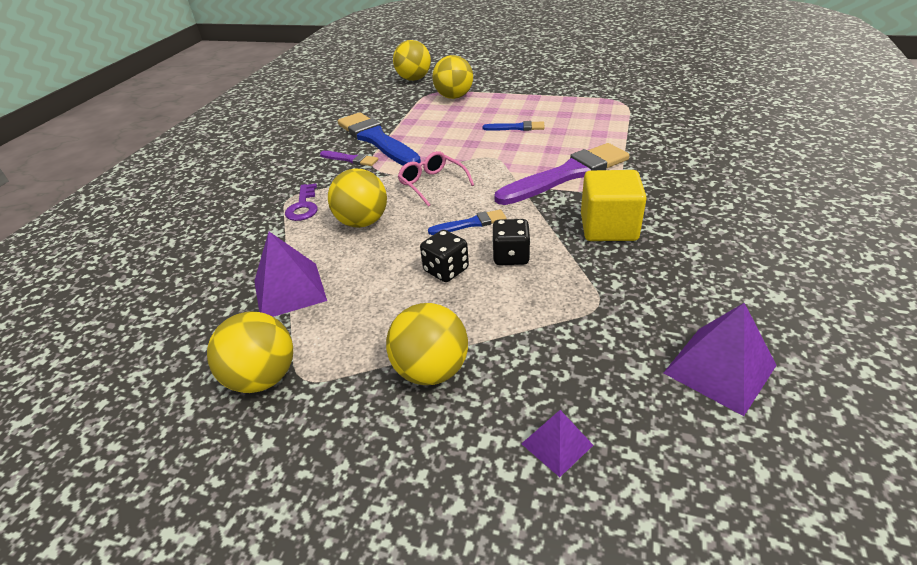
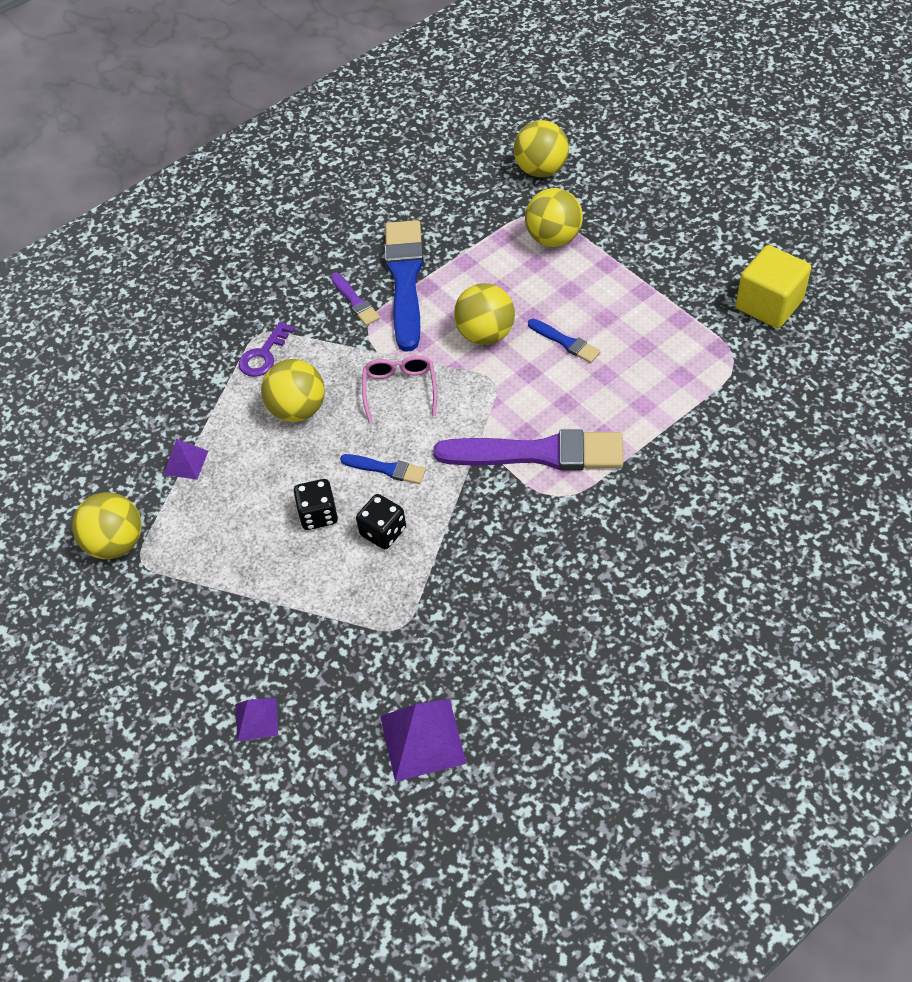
camera: 35 degrees right, 15 degrees up
(289, 290) = (186, 462): purple pyramid -> purple pyramid, size x0.57
(431, 370) = (227, 609): yellow ball -> yellow ball (485, 334)
(608, 227) = (499, 549): yellow cube -> yellow cube (769, 304)

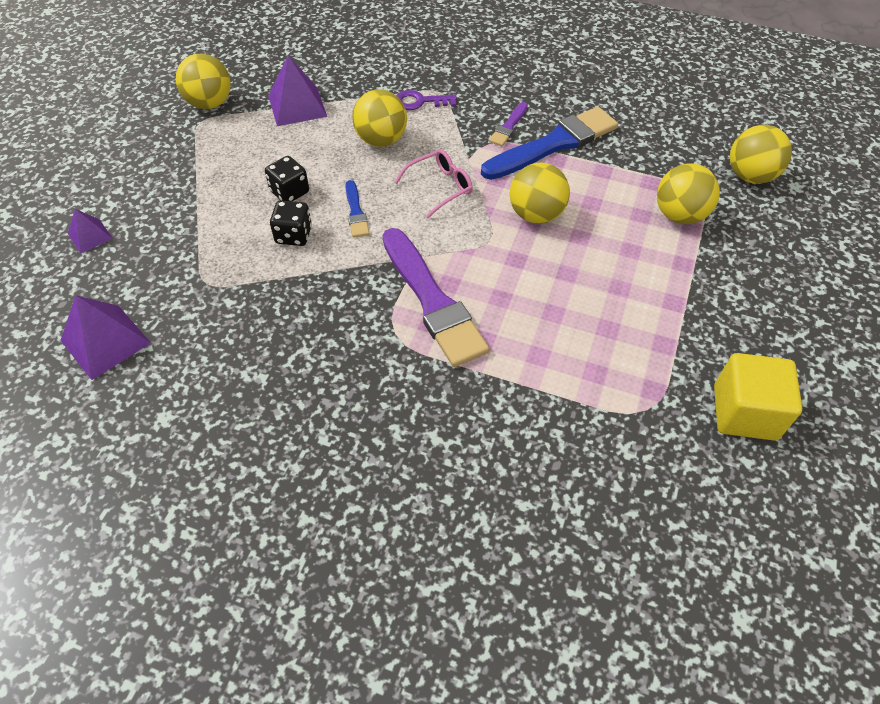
camera: 55 degrees right, 0 degrees up
(186, 462) = (297, 106): purple pyramid -> purple pyramid, size x1.74
(565, 342) = (568, 270): blue brush -> none

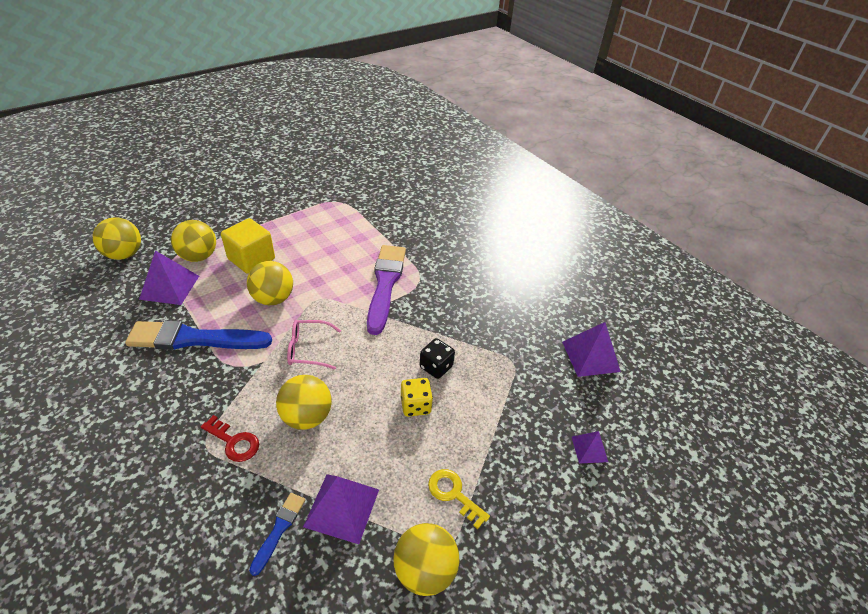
camera: 150 degrees left, 10 degrees down
(212, 149) = (454, 494): none -> yellow key
(289, 192) = (415, 405): black dice -> yellow dice
(356, 212) = (381, 362): blue brush -> blue brush (279, 529)
(420, 101) = (234, 442): purple key -> red key
(508, 126) = (202, 372): purple brush -> none
(650, 171) = (170, 287): none -> purple pyramid
(744, 412) = (302, 184): yellow cube -> yellow cube (251, 259)

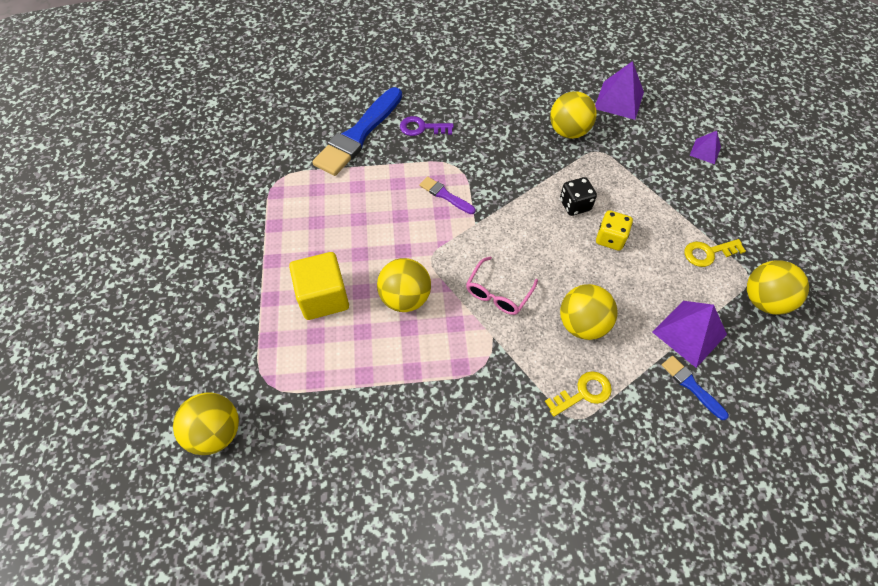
camera: 55 degrees left, 15 degrees up
(170, 287) = (318, 394): purple pyramid -> none
(194, 339) = (423, 391): blue brush -> blue brush (358, 135)
(199, 256) = (280, 349): yellow ball -> yellow ball (568, 131)
(234, 442) = (583, 393): red key -> yellow key
(385, 284) = (445, 195): purple brush -> purple brush, size x0.47
(442, 248) = (422, 128): none -> purple key

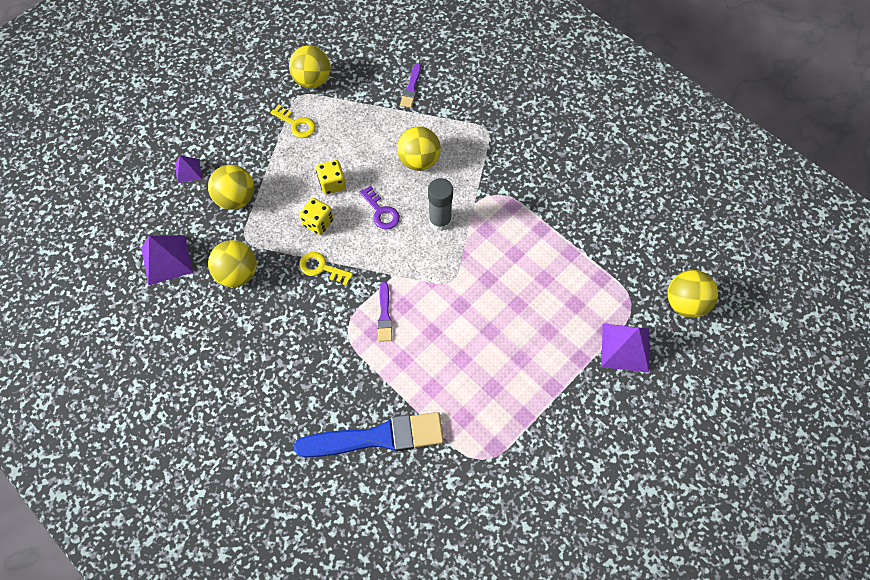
camera: 130 degrees left, 5 degrees up
(323, 297) = (545, 324): yellow cube -> none
(405, 298) = (496, 272): yellow ball -> yellow ball (236, 199)
(422, 128) = (325, 390): purple key -> purple key (381, 212)
(498, 293) = (440, 221): pink glasses -> grey glue stick
(575, 205) = (318, 223): black dice -> yellow dice
(583, 393) = (466, 134): yellow key -> yellow key (321, 268)
(689, 333) = (374, 105): purple pyramid -> purple pyramid (625, 347)
(691, 386) = (411, 88): blue brush -> purple brush

